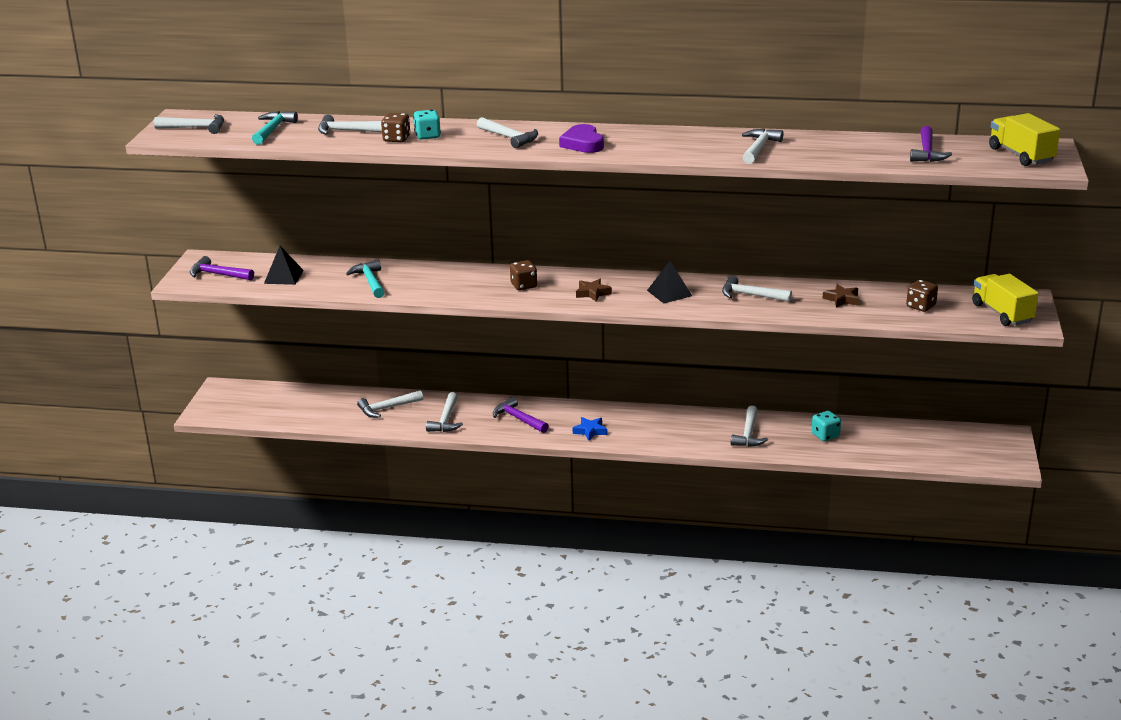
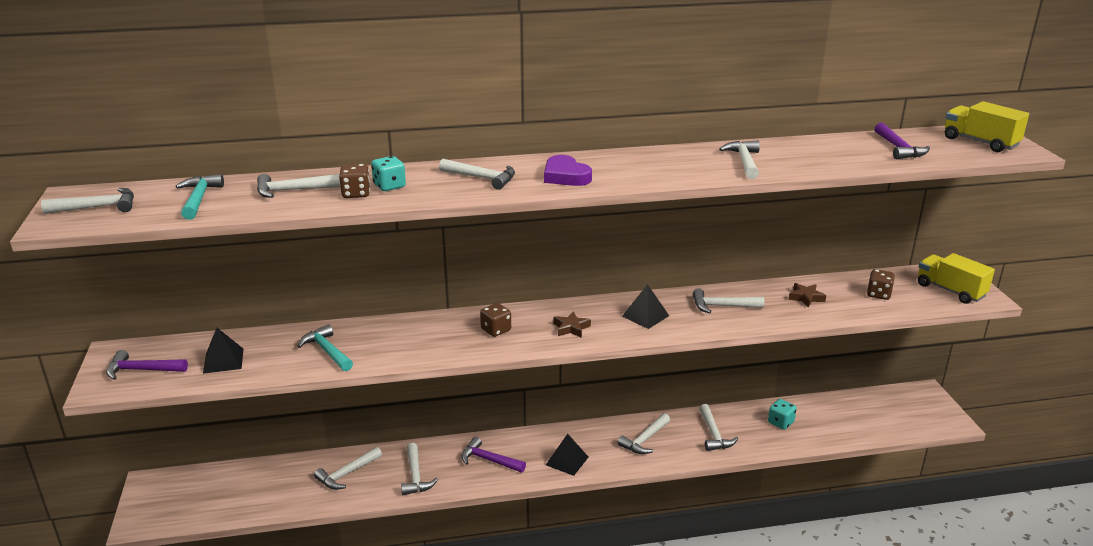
camera: 20 degrees left, 0 degrees up
(590, 431) = (567, 461): blue star -> black pyramid
(676, 427) = (645, 440): none -> white hammer

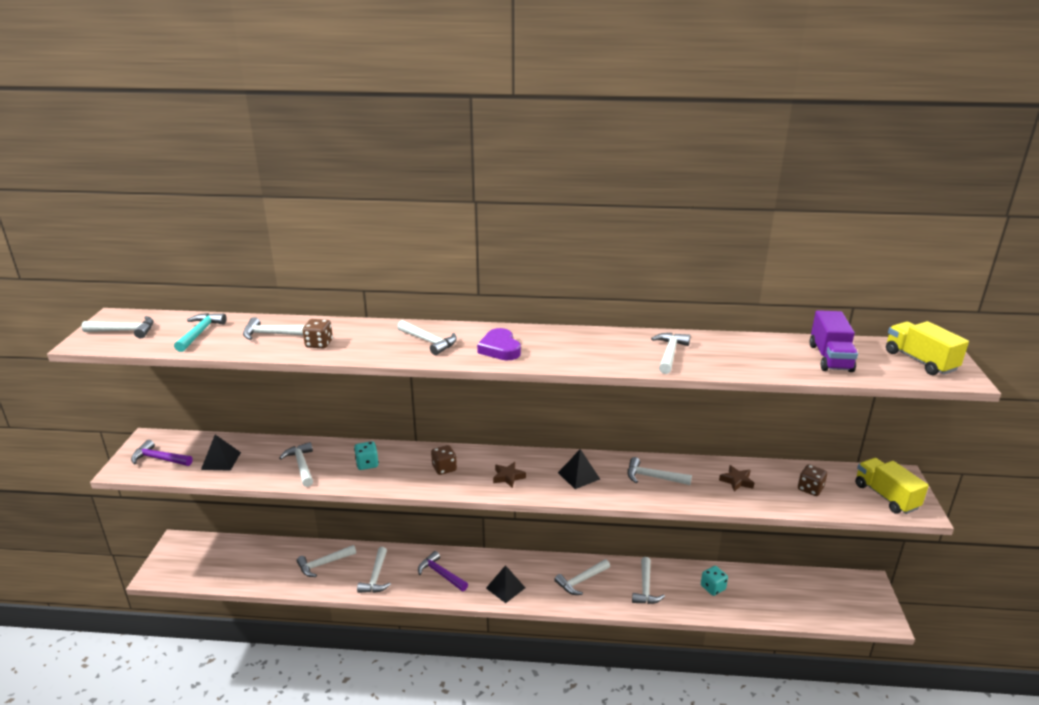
camera: 15 degrees right, 0 degrees up
(327, 351) = (301, 465): turquoise hammer -> white hammer
(389, 186) = (349, 340): turquoise dice -> turquoise dice (367, 464)
(898, 148) = (830, 358): purple hammer -> purple truck

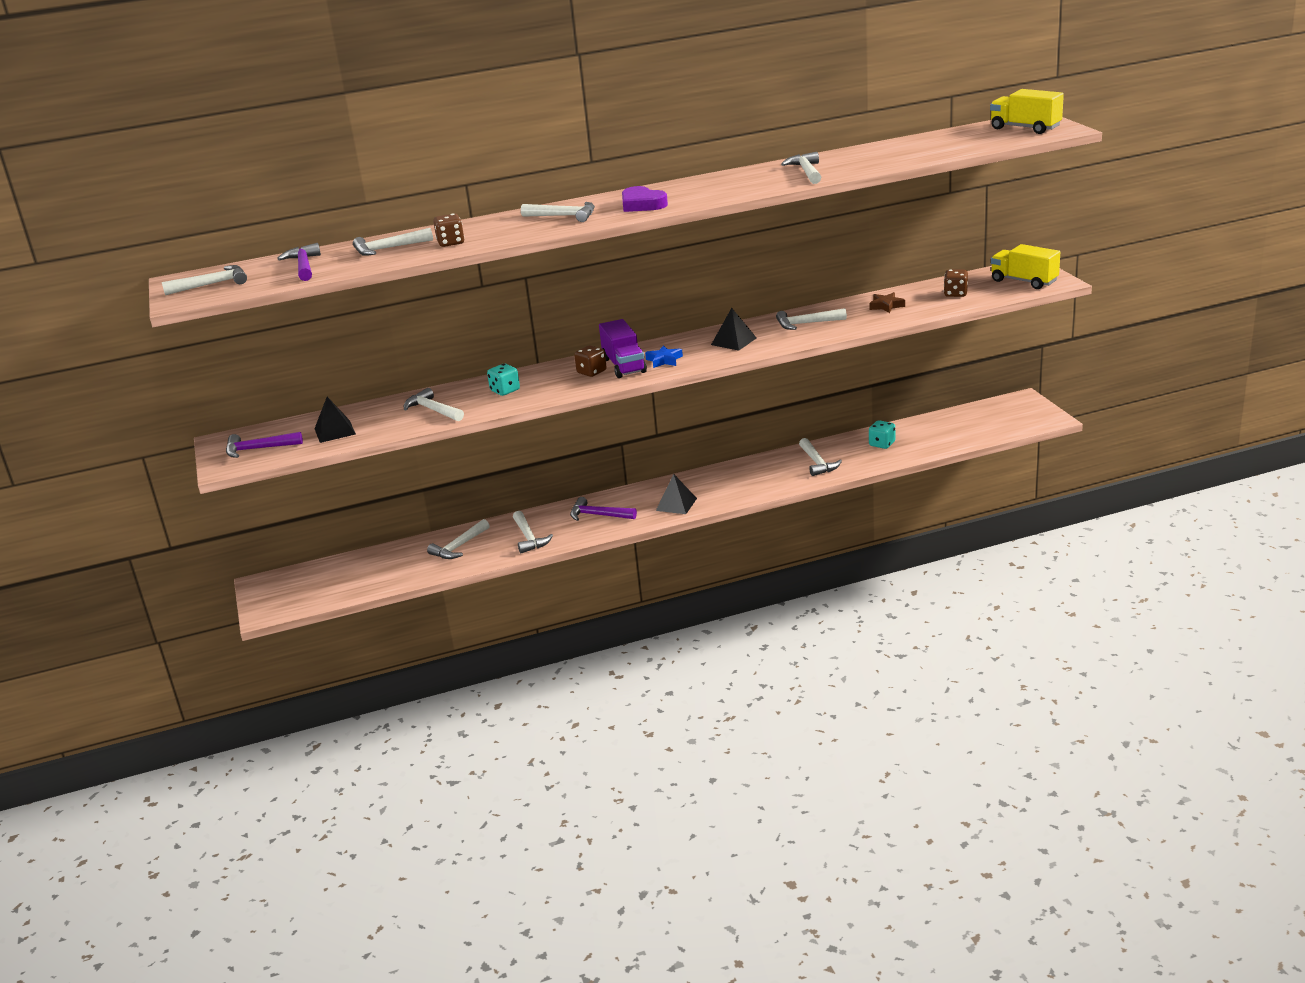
camera: 20 degrees left, 0 degrees up
(200, 333) = (304, 266): turquoise hammer -> purple hammer
(508, 477) = (664, 360): brown star -> blue star
(581, 581) = (749, 477): white hammer -> none
(830, 358) = (949, 143): purple truck -> purple truck (624, 365)

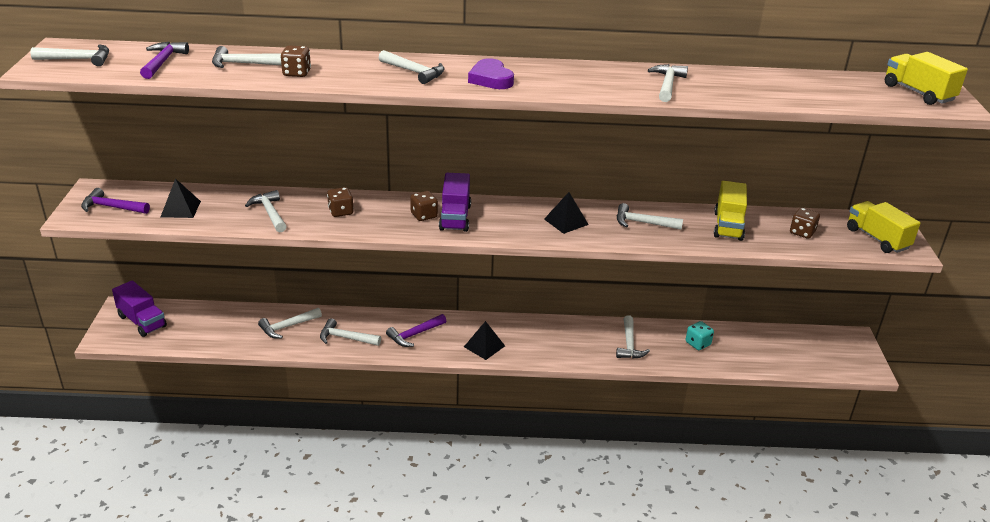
camera: 15 degrees right, 5 degrees up
(294, 587) = (142, 321): none -> purple truck
(505, 390) = (341, 212): turquoise dice -> brown dice
(529, 538) = (346, 338): white hammer -> white hammer turned 105 degrees clockwise
(598, 515) = (414, 334): purple hammer -> purple hammer turned 75 degrees counterclockwise
(664, 360) = (492, 223): blue star -> none
(886, 306) = (728, 226): brown star -> yellow truck

